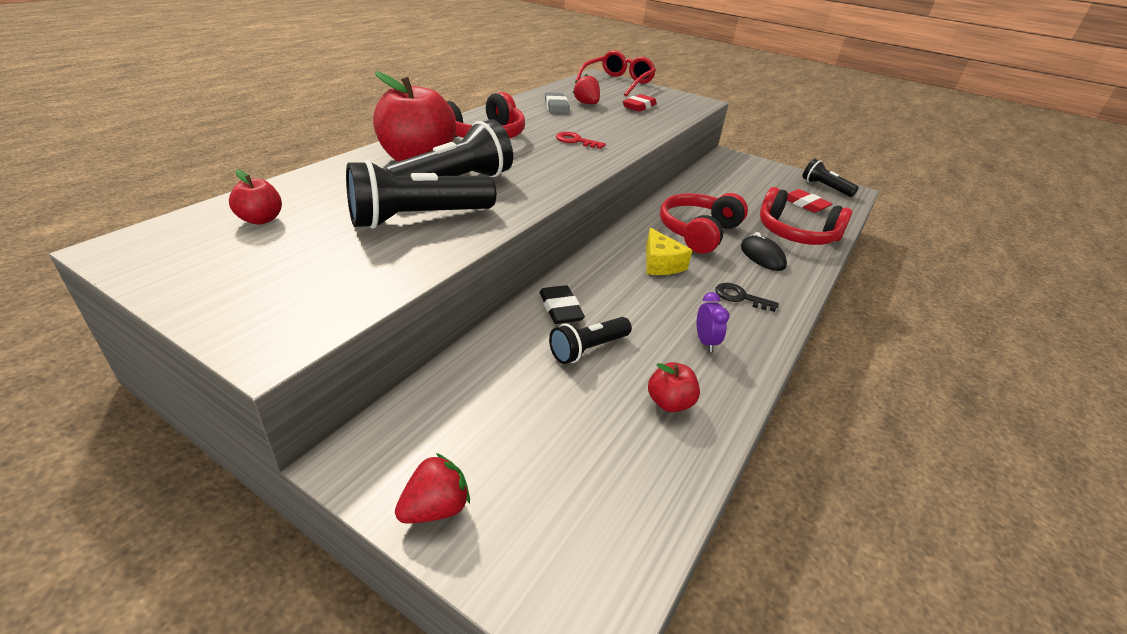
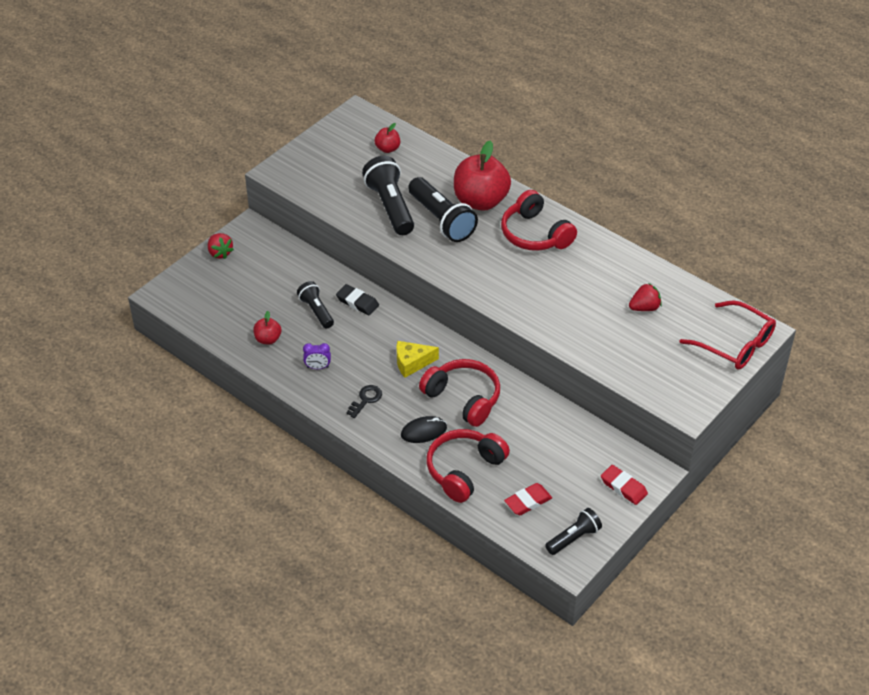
camera: 100 degrees right, 10 degrees up
(556, 107) = (625, 284): grey eraser -> none
(560, 309) = (357, 302): black eraser -> black eraser turned 45 degrees clockwise
(576, 141) = (535, 289): red key -> none
(639, 106) = (648, 349): red eraser -> red eraser (623, 487)

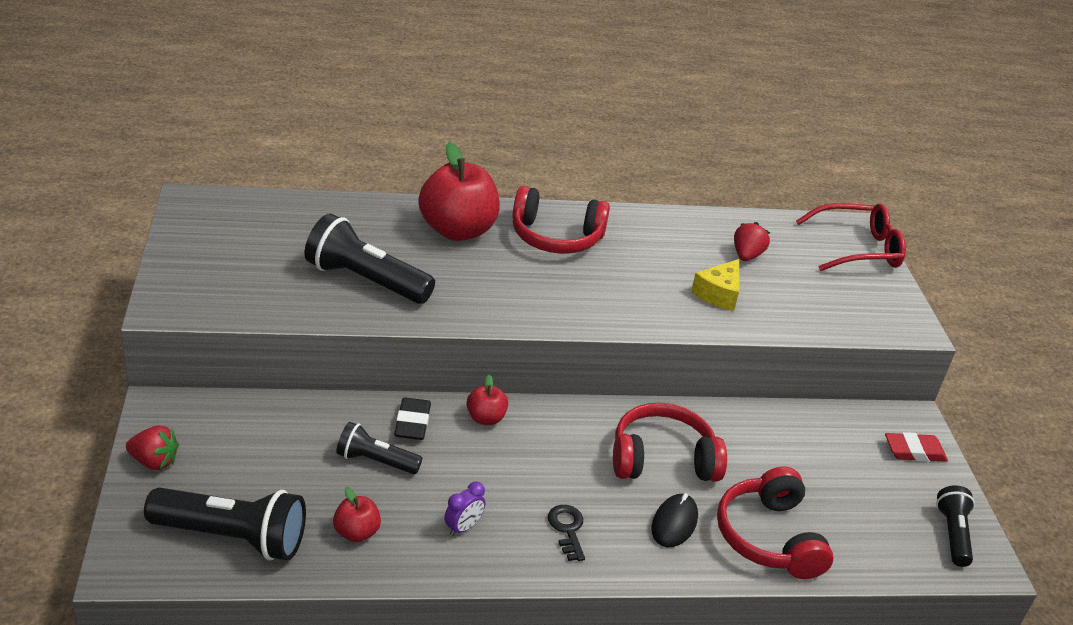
camera: 50 degrees left, 10 degrees down
(357, 302) = (412, 423): black eraser -> black eraser turned 75 degrees counterclockwise
(387, 149) = (280, 222): red apple -> red apple (485, 418)
(412, 363) = (561, 454): yellow cheese -> yellow cheese (718, 294)
(441, 220) = (442, 268): black flashlight -> black flashlight (232, 537)
(528, 501) = (866, 527): red eraser -> none

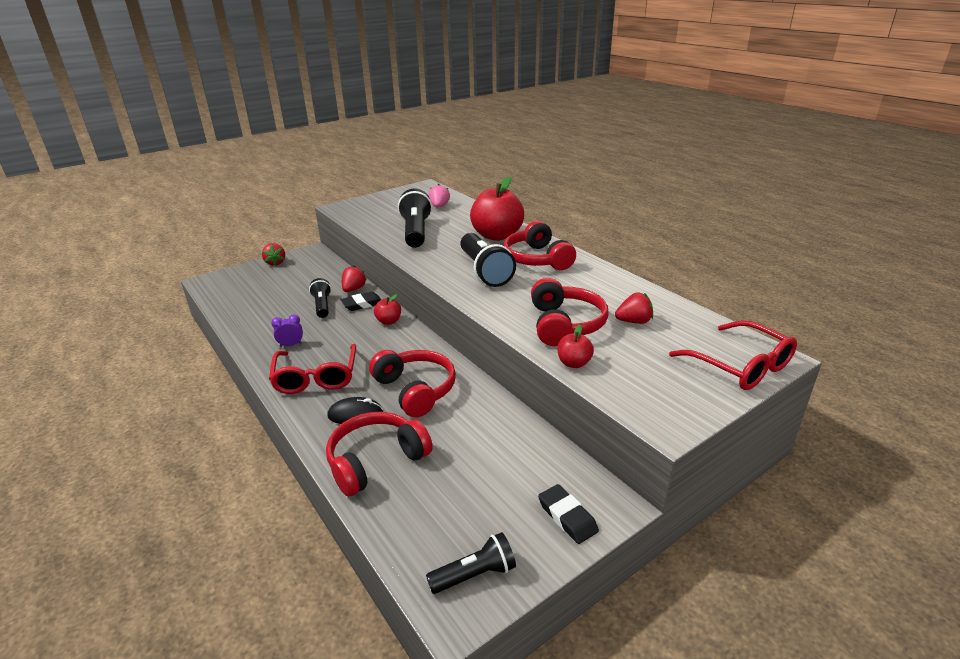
camera: 65 degrees right, 5 degrees down
(232, 537) = (239, 294): black flashlight -> black flashlight (484, 271)
(296, 225) = (439, 206): none -> pink strawberry
(356, 532) = (264, 319): red apple -> red apple (574, 363)
(357, 414) = (353, 289): none -> red strawberry
(463, 527) = (291, 345): purple clock -> purple clock turned 150 degrees clockwise
(567, 529) = (316, 377): black key -> red glasses
(718, 294) = (564, 324): yellow cheese -> red headphones
(914, 451) = (567, 517): red eraser -> black eraser

